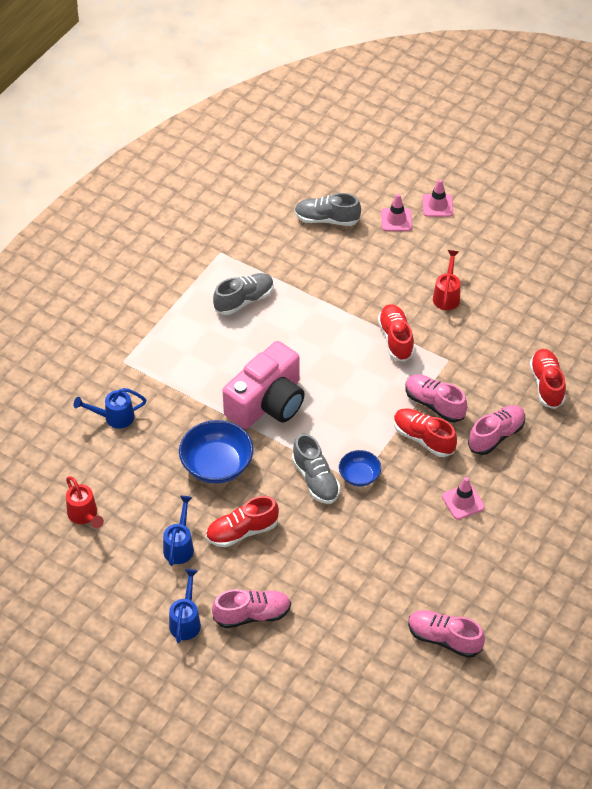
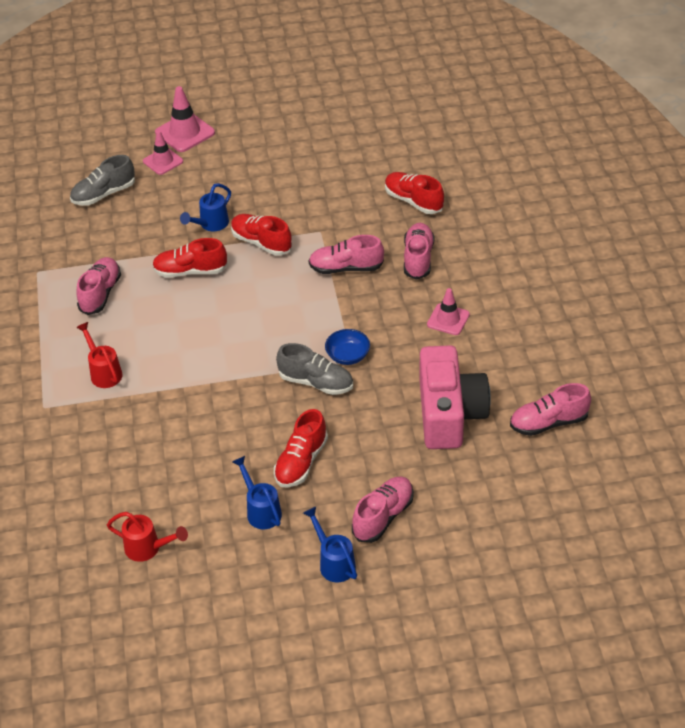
camera: 40 degrees left, 5 degrees down
(114, 417) = (85, 455): blue watering can -> blue watering can (210, 225)
(217, 465) = (221, 428): blue bowl -> none
(244, 300) = (100, 293): grey shoe -> pink shoe
(267, 402) = (210, 354): pink camera -> pink camera (449, 413)
(423, 438) = (366, 297): red shoe -> red shoe (190, 271)
(437, 205) = (185, 133): pink traffic cone -> pink traffic cone, size x1.51
(447, 295) = (266, 188): red watering can -> red watering can (103, 372)

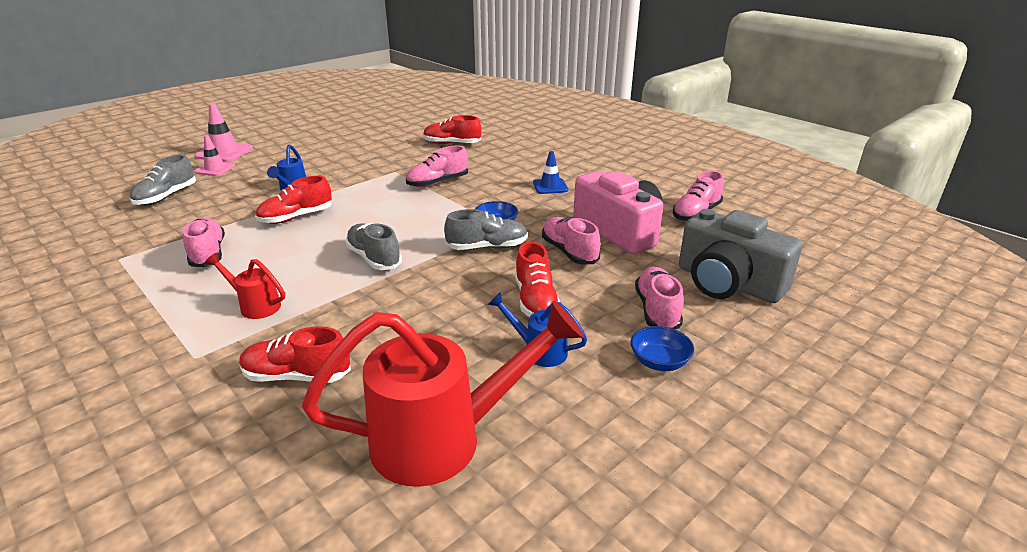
camera: 35 degrees left, 15 degrees down
(148, 548) = (445, 438): red watering can -> red watering can, size x2.13
(217, 355) = (374, 258): none -> grey shoe
(261, 243) = (349, 187): red shoe -> red shoe (297, 376)
(333, 562) = (659, 362): blue watering can -> blue bowl
(418, 259) = (489, 166): pink shoe -> pink shoe (569, 252)
(448, 319) = (550, 186): pink traffic cone -> blue traffic cone
(473, 518) = (727, 283): none -> grey camera

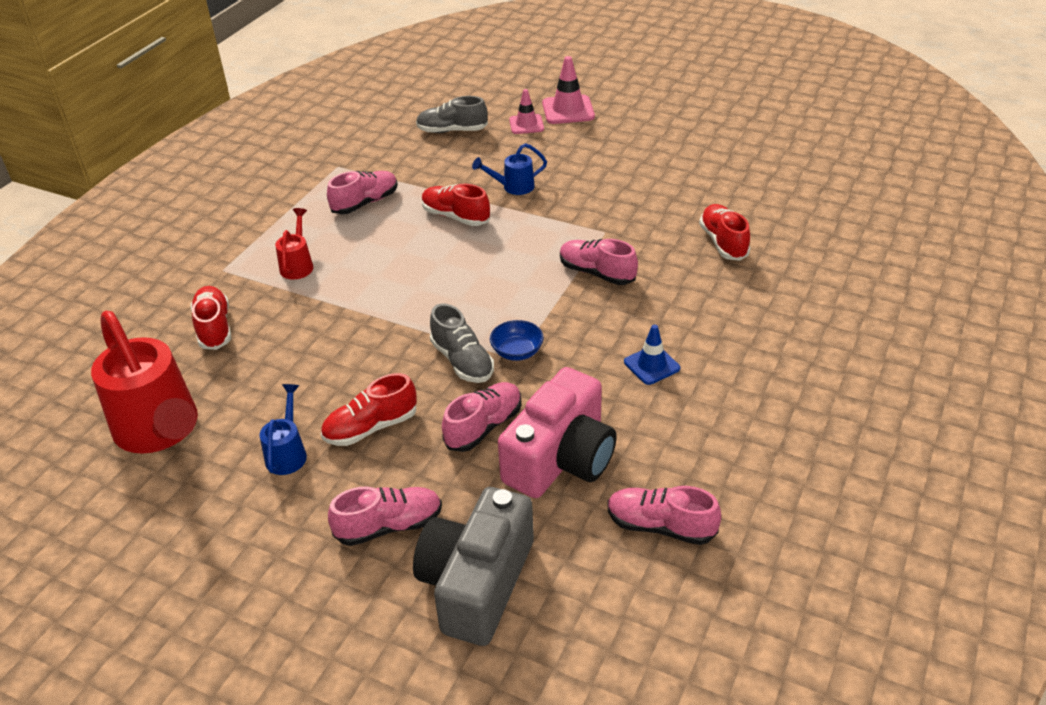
camera: 70 degrees right, 10 degrees up
(374, 258) = (402, 295): grey shoe -> none
(659, 362) = (295, 544): blue bowl -> none

